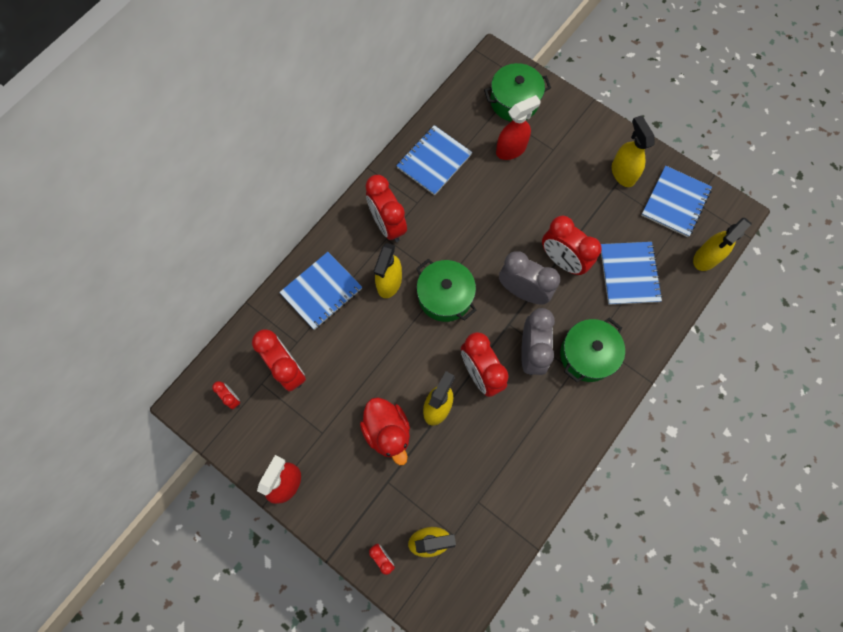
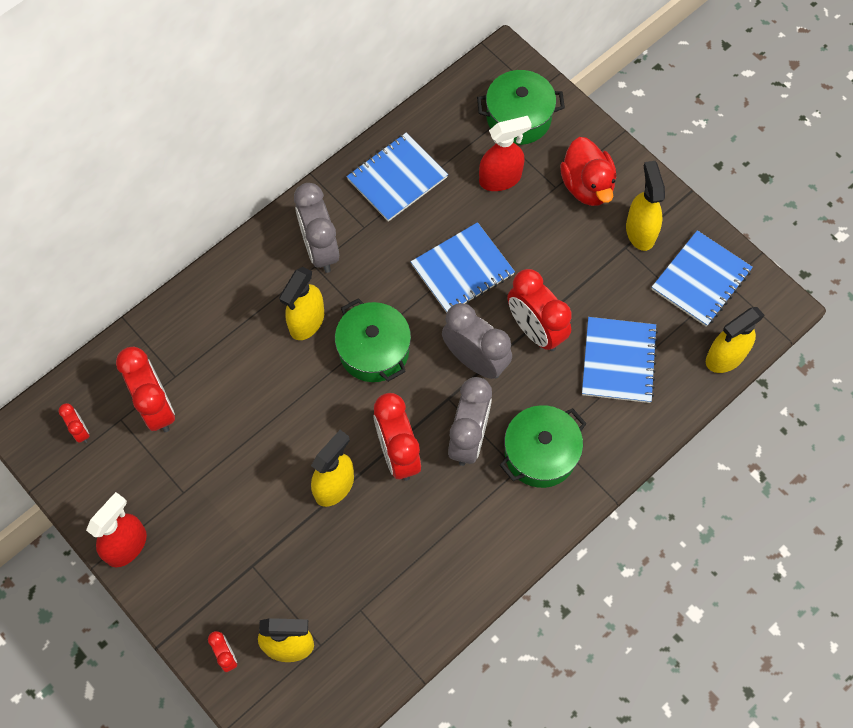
camera: 10 degrees right, 5 degrees down
(321, 291) = (219, 319): blue notebook -> blue notebook (462, 269)
(387, 225) = (320, 249): red clock -> grey clock
(387, 432) = (265, 505): red duck -> red duck (587, 186)

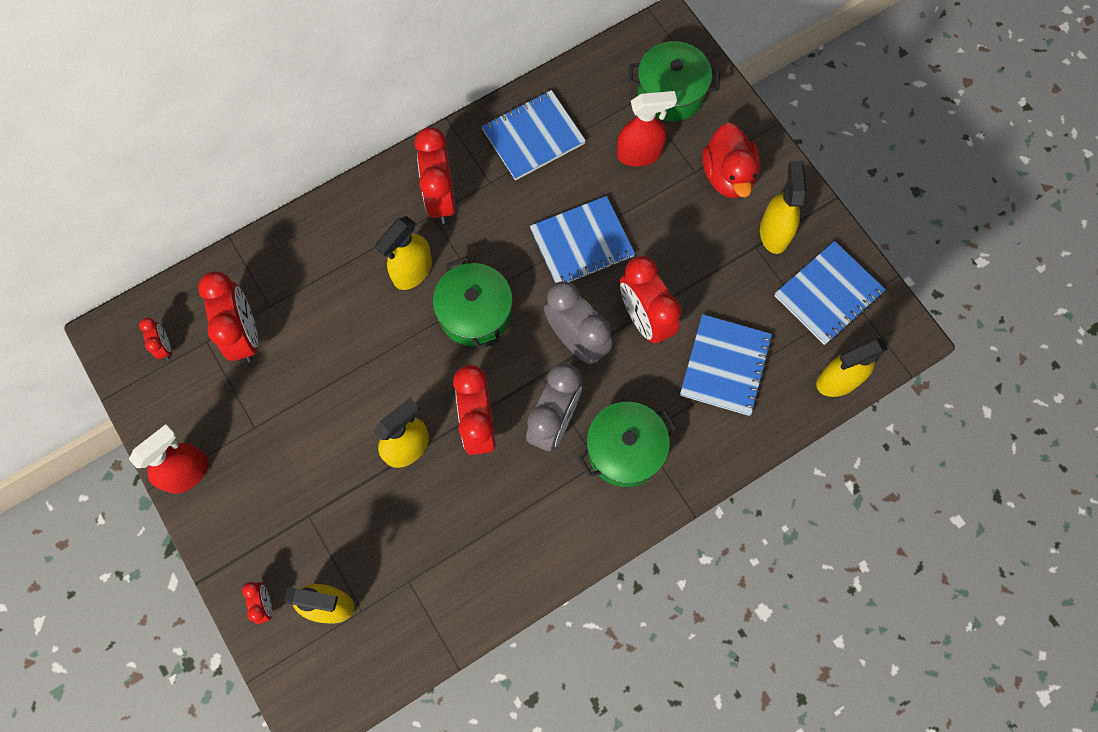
camera: 10 degrees right, 5 degrees up
(320, 249) = (440, 198): grey clock -> red clock

